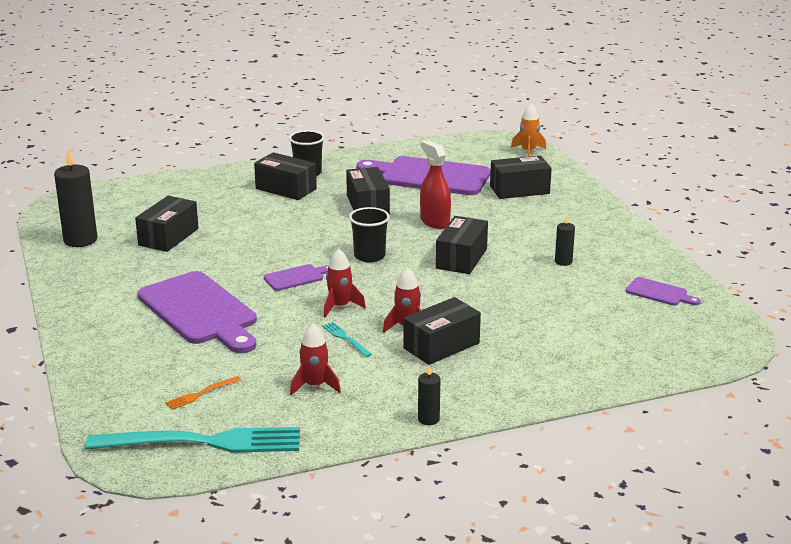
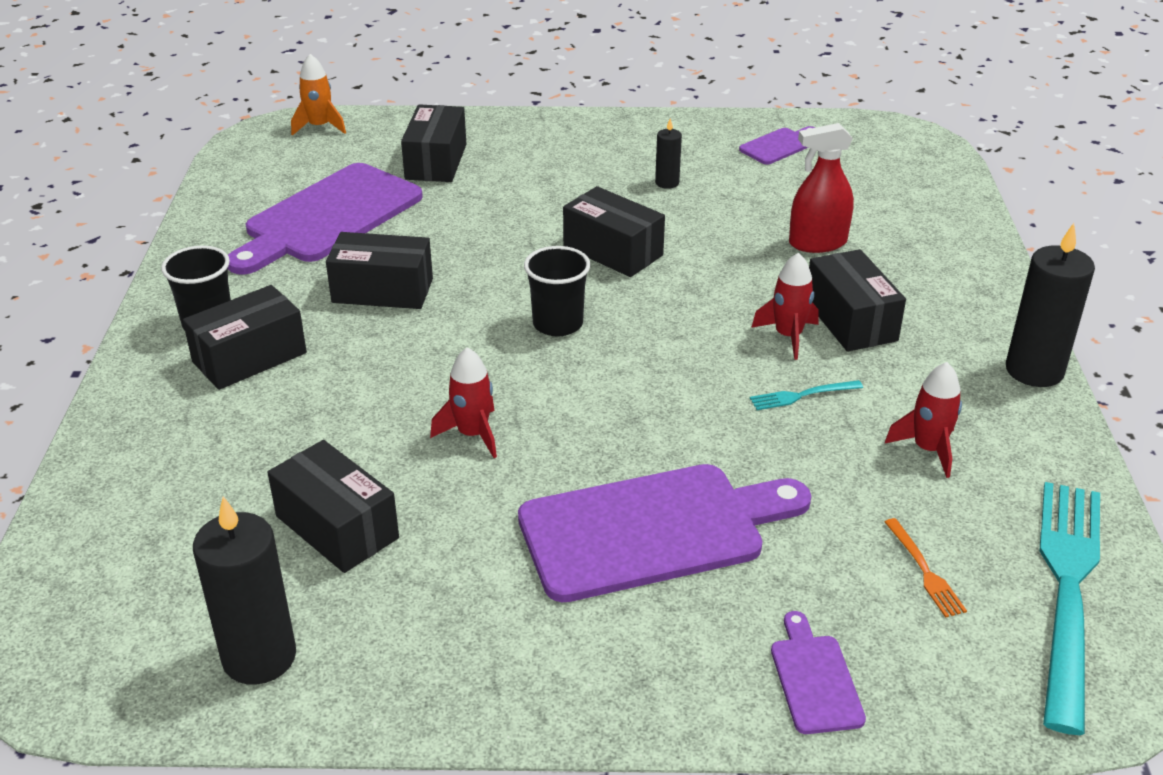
camera: 70 degrees left, 10 degrees up
(296, 277) = (587, 406): purple cutting board -> purple cutting board (814, 679)
(340, 307) = (703, 382): red rocket -> red rocket (472, 434)
(428, 419) = (1034, 370): black candle -> black candle, size x1.96
(434, 222) = (484, 246): red spray bottle -> red spray bottle (817, 243)

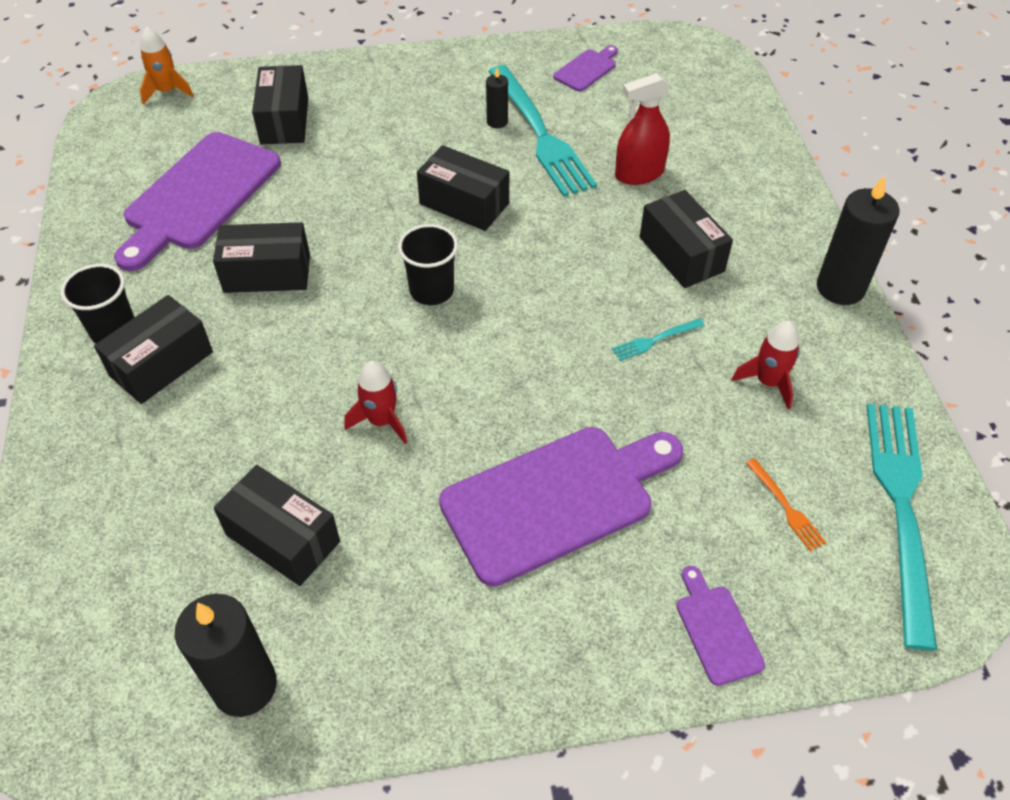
camera: 10 degrees left, 15 degrees up
(712, 197) = (540, 134): none -> turquoise fork
(788, 336) = (632, 278): red rocket -> none

